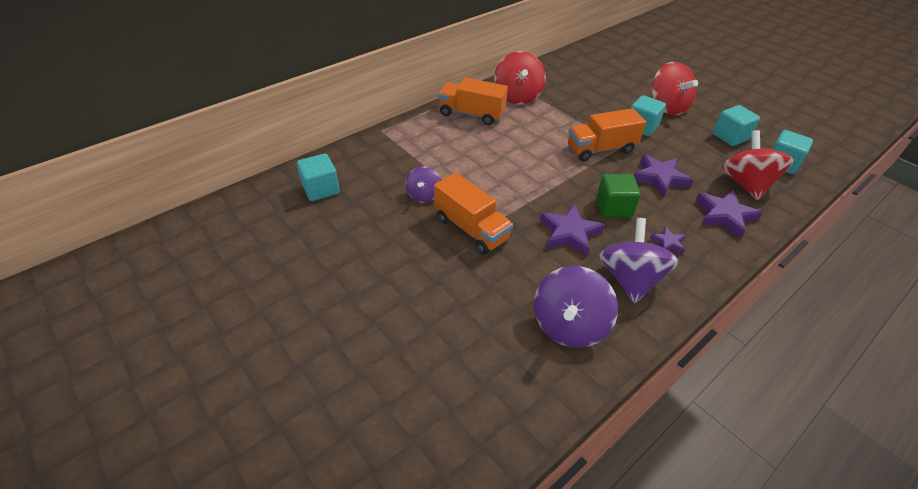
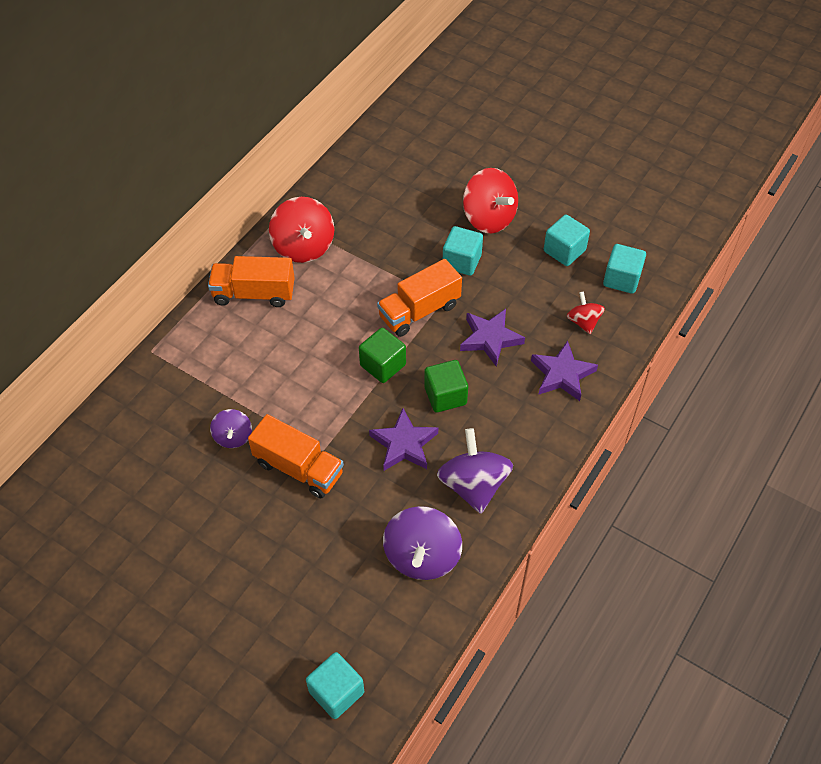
camera: 15 degrees left, 10 degrees up
(321, 189) = (113, 461): turquoise cube -> turquoise cube (336, 692)
(562, 176) = (383, 365): none -> green cube
(668, 243) = (507, 428): purple star -> none
(745, 184) = (583, 322): red spinning top -> red spinning top, size x0.56

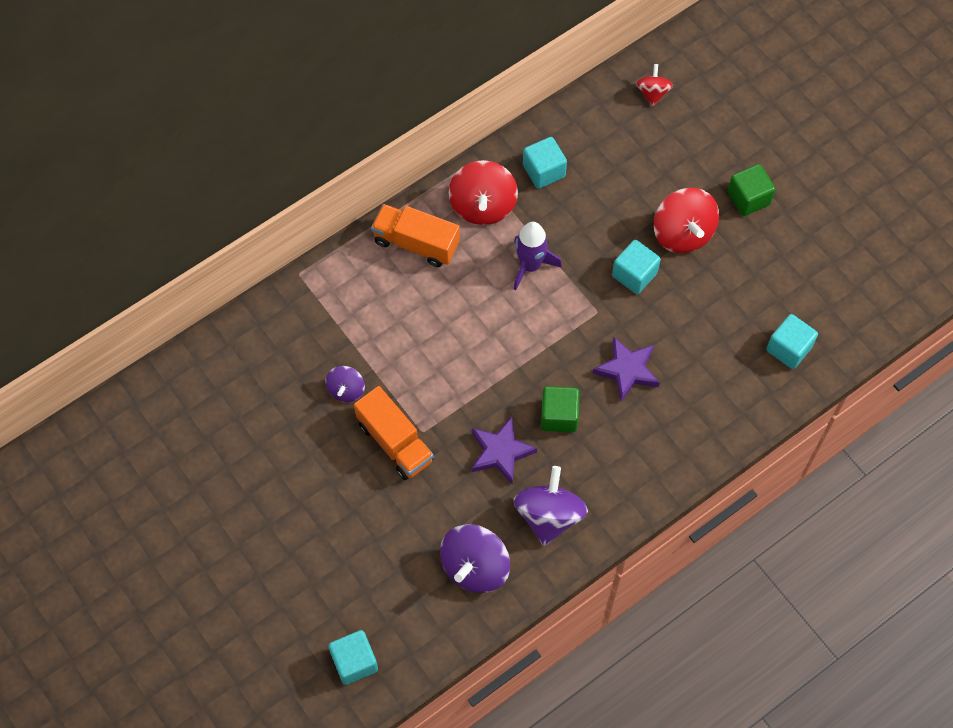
camera: 20 degrees right, 10 degrees up
(366, 281) = (530, 265): none -> purple rocket
(383, 365) = (512, 363): green cube -> green cube (748, 198)
(419, 311) = (570, 316): orange truck -> none
(562, 374) = (681, 432): purple star -> none
(564, 251) = (744, 297): turquoise cube -> turquoise cube (544, 171)
(583, 322) = (728, 383): red spinning top -> red spinning top (652, 93)

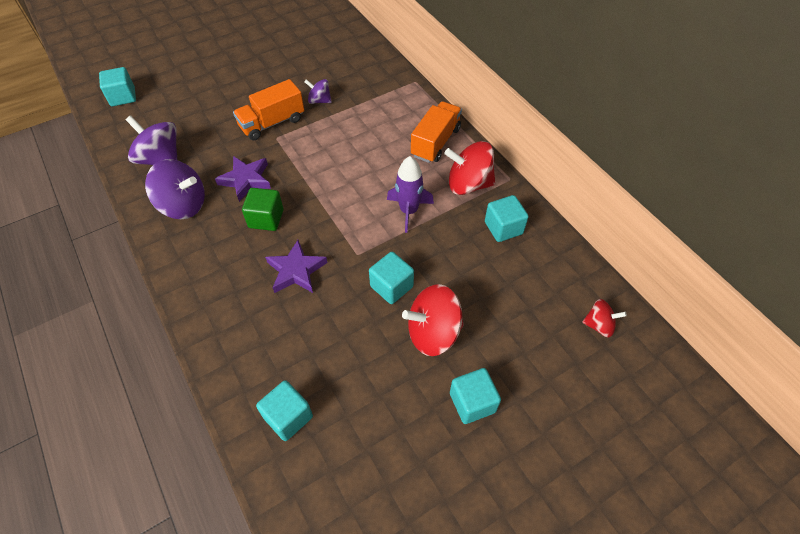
camera: 95 degrees right, 10 degrees down
(748, 198) = (472, 402): green cube -> turquoise cube

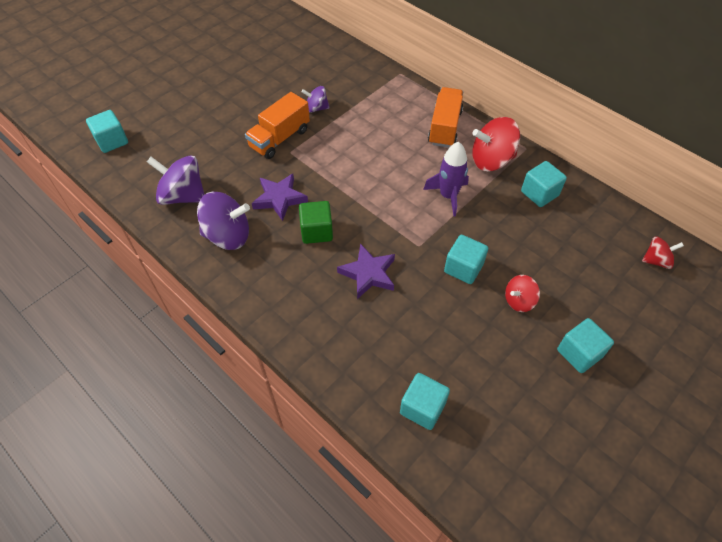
camera: 15 degrees left, 0 degrees up
(433, 333) = (519, 301): red spinning top -> red spinning top, size x0.56

